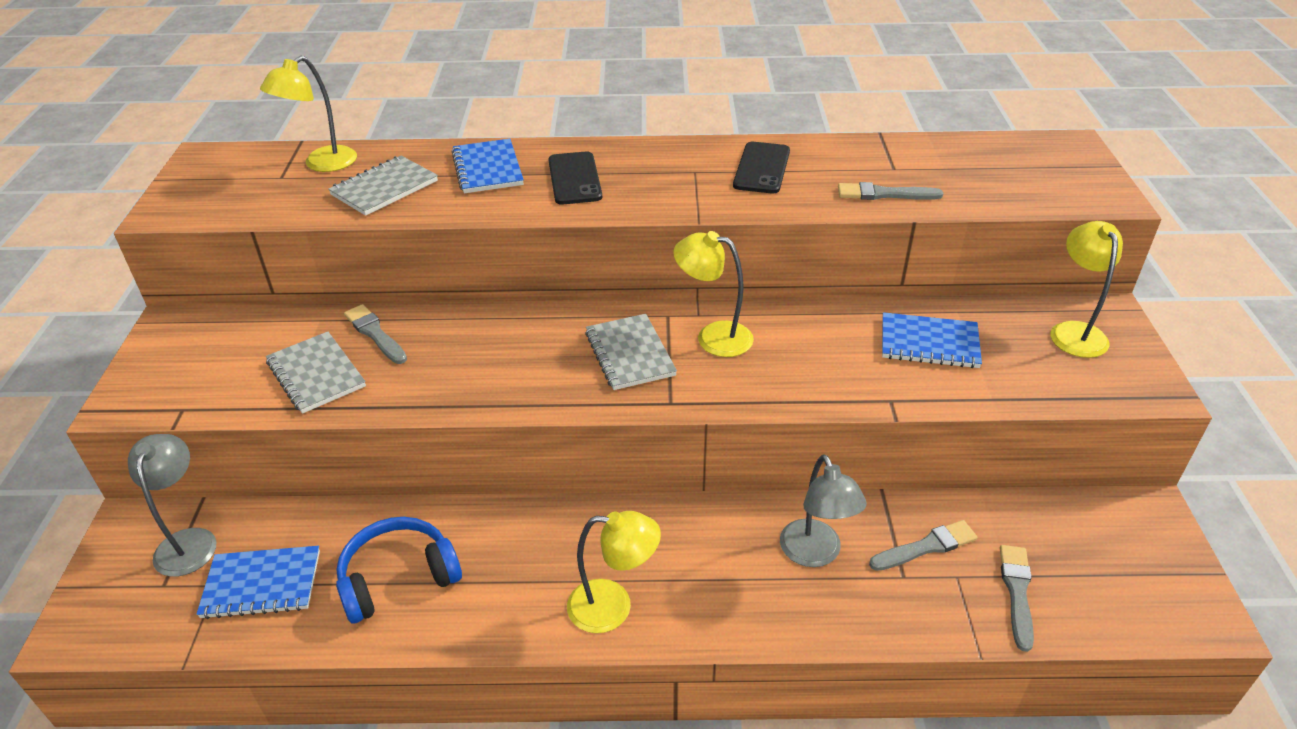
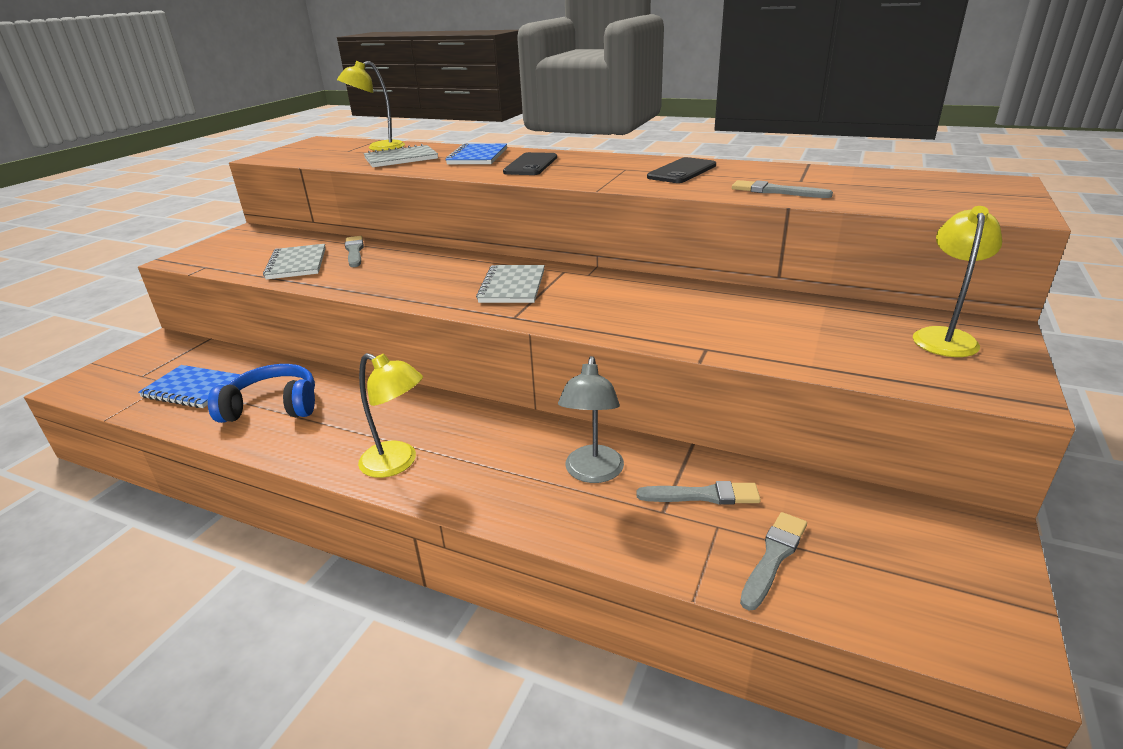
camera: 25 degrees right, 10 degrees down
(188, 541) = (179, 357): grey lamp -> none
(713, 336) = (587, 287): yellow lamp -> none
(929, 343) = (778, 320): blue notebook -> none

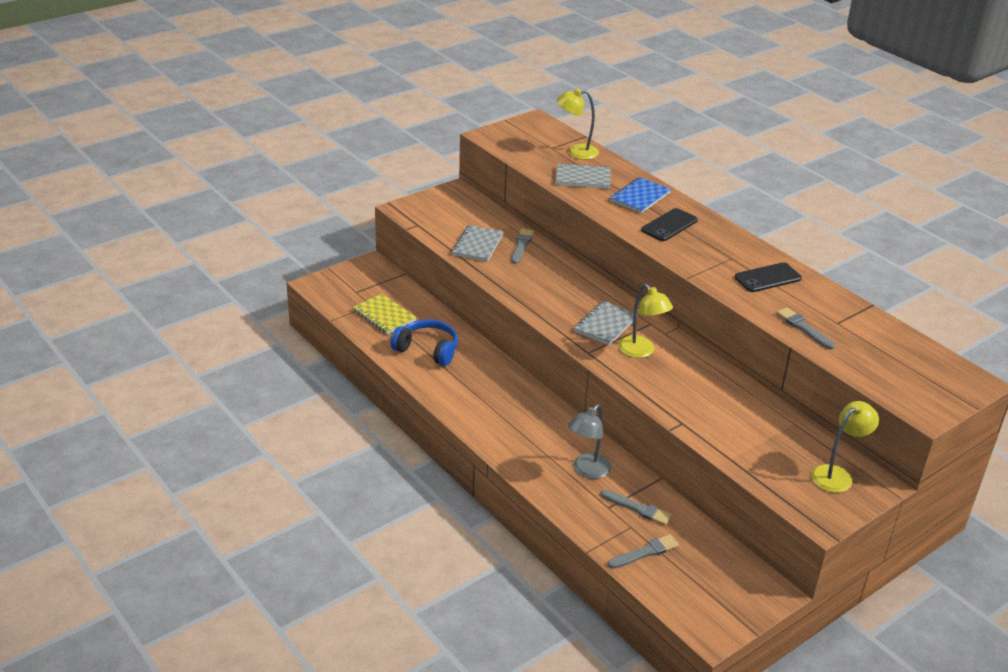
camera: 25 degrees right, 5 degrees up
(192, 389) = (384, 316): blue notebook -> yellow notebook
(398, 463) = (483, 419): yellow lamp -> yellow lamp (641, 351)

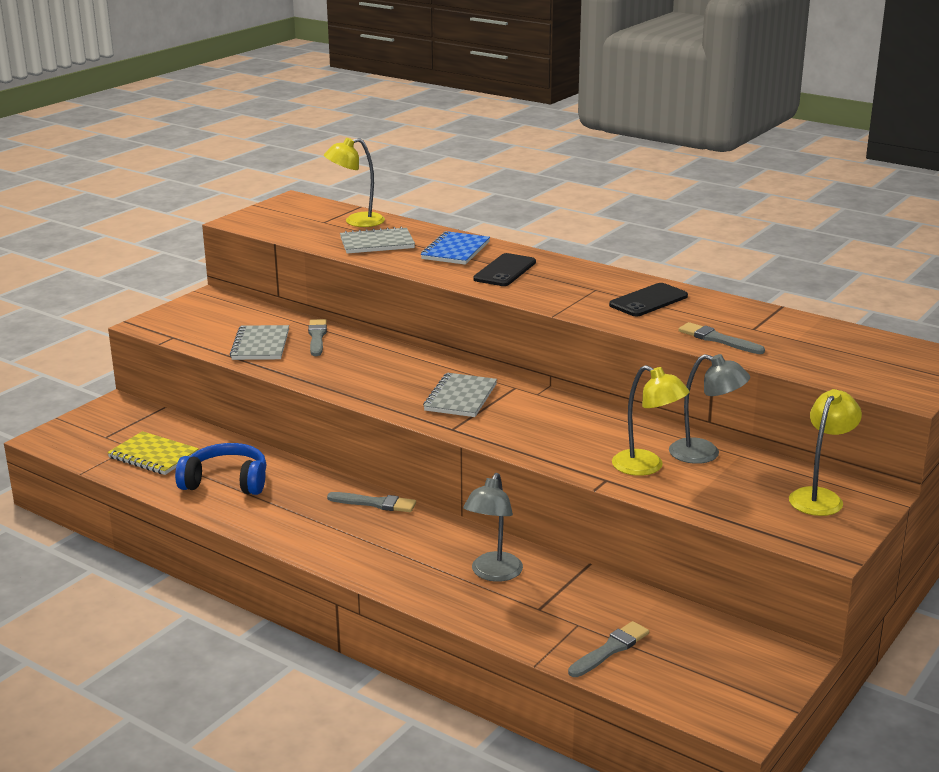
camera: 15 degrees left, 10 degrees down
(638, 509) = (578, 602): grey brush -> grey brush (375, 503)
(641, 351) = (518, 416): yellow lamp -> yellow lamp (647, 467)
(767, 416) = (705, 454): none -> grey lamp

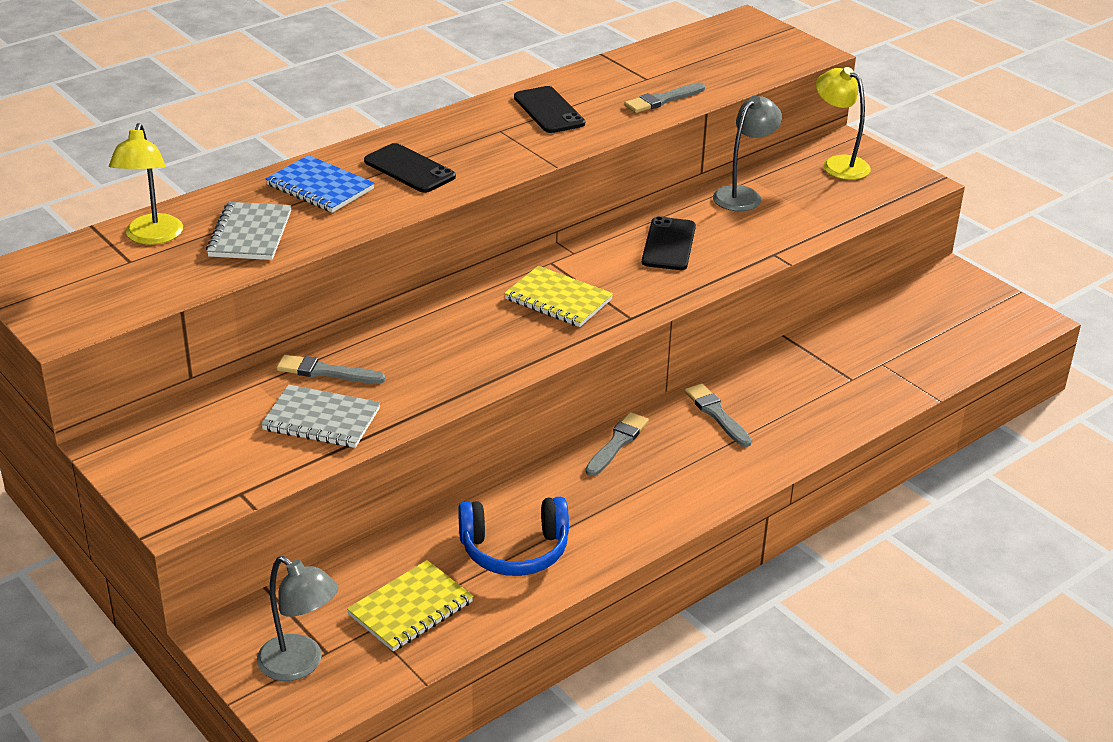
camera: 75 degrees left, 10 degrees up
(226, 482) = (514, 550): blue headphones -> blue headphones turned 120 degrees counterclockwise
(460, 397) = (558, 299): grey notebook -> yellow notebook
(493, 574) = (784, 393): grey lamp -> grey lamp (300, 665)
(583, 430) = (668, 244): none -> black phone
(610, 649) = (923, 355): grey brush -> grey brush (717, 414)
(647, 467) = (757, 228): yellow lamp -> none

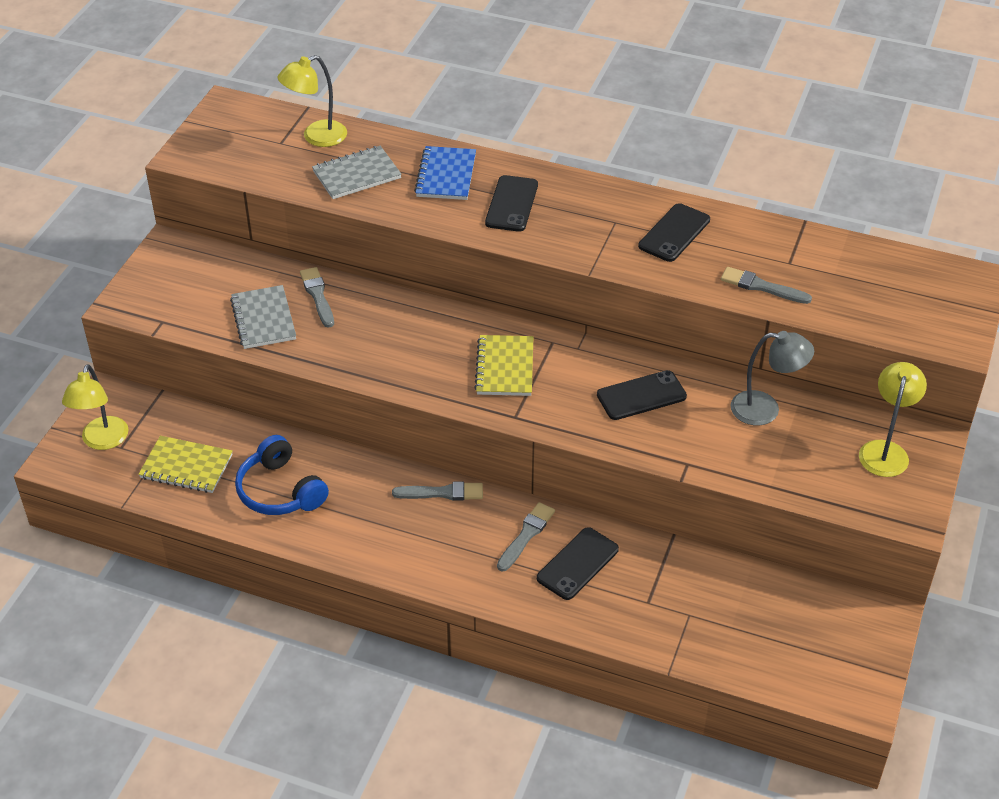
camera: 60 degrees right, 10 degrees up
(300, 665) = (102, 441): grey lamp -> yellow lamp
(776, 399) = (577, 564): none -> black phone

